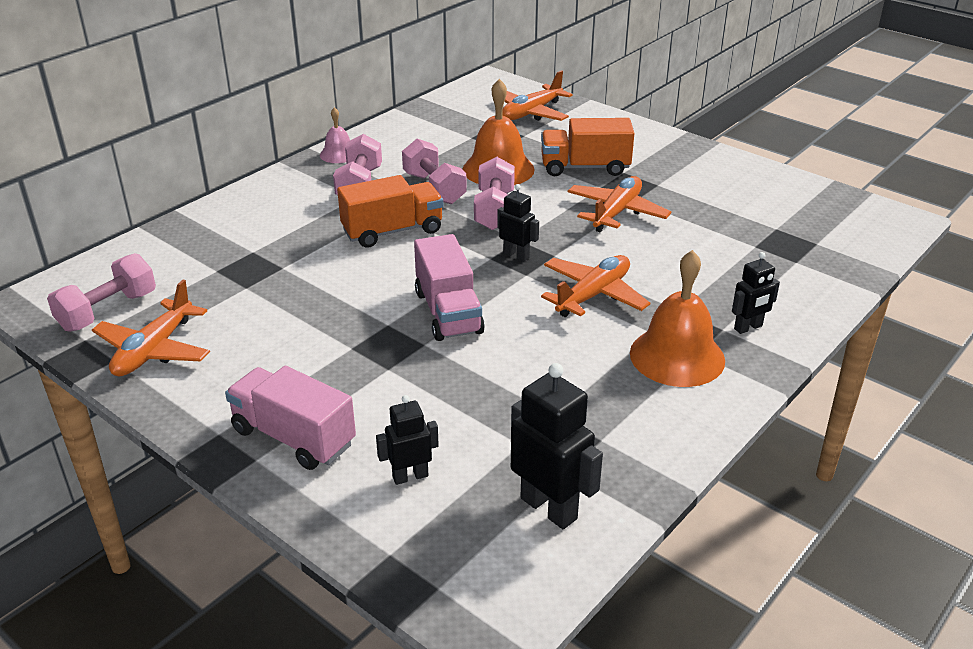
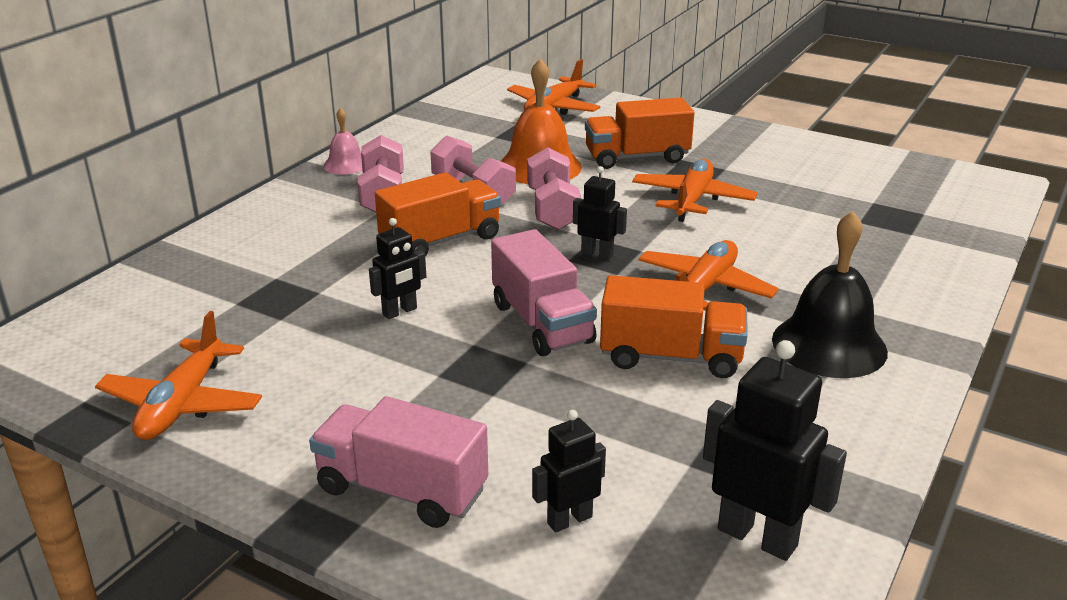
camera: 10 degrees left, 5 degrees down
(108, 311) = (107, 363): pink dumbbell -> none
(541, 352) = (671, 357): none -> orange truck
(677, 356) = (829, 345): orange bell -> black bell
(748, 327) = (893, 306): black robot -> black robot (400, 312)

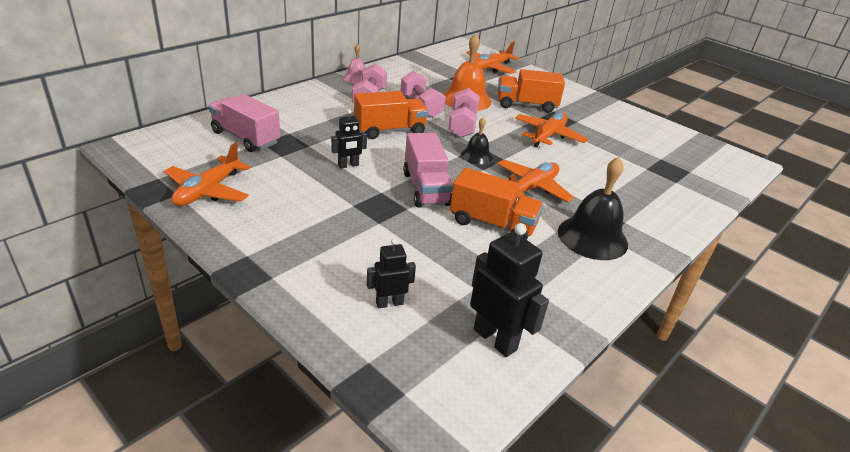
camera: 10 degrees right, 5 degrees up
(402, 490) = (303, 264): pink truck -> pink truck (245, 138)
(597, 254) = (476, 156): black robot -> black bell

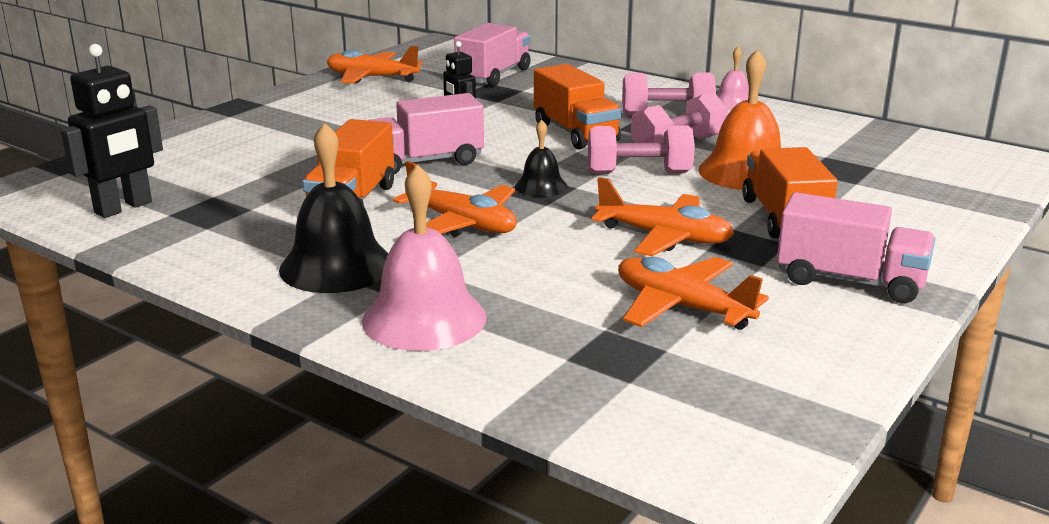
camera: 85 degrees right, 10 degrees down
(389, 303) = (188, 160): black robot -> none
(490, 67) = (933, 185): orange plane -> orange plane (682, 307)
(590, 108) = (850, 281): none -> pink truck
(649, 214) = (424, 318): none -> pink bell

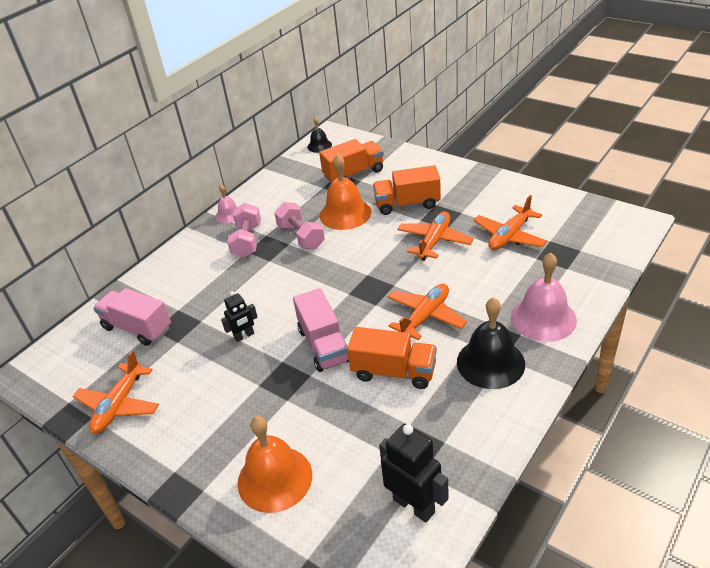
camera: 85 degrees left, 15 degrees up
(220, 143) = (275, 478): none -> orange bell
(541, 186) = (366, 288): black bell -> black bell (319, 146)
(575, 133) = (276, 278): orange truck -> orange truck (354, 174)
(639, 173) = (346, 251): pink dumbbell -> none
(850, 281) = (473, 190): pink truck -> none

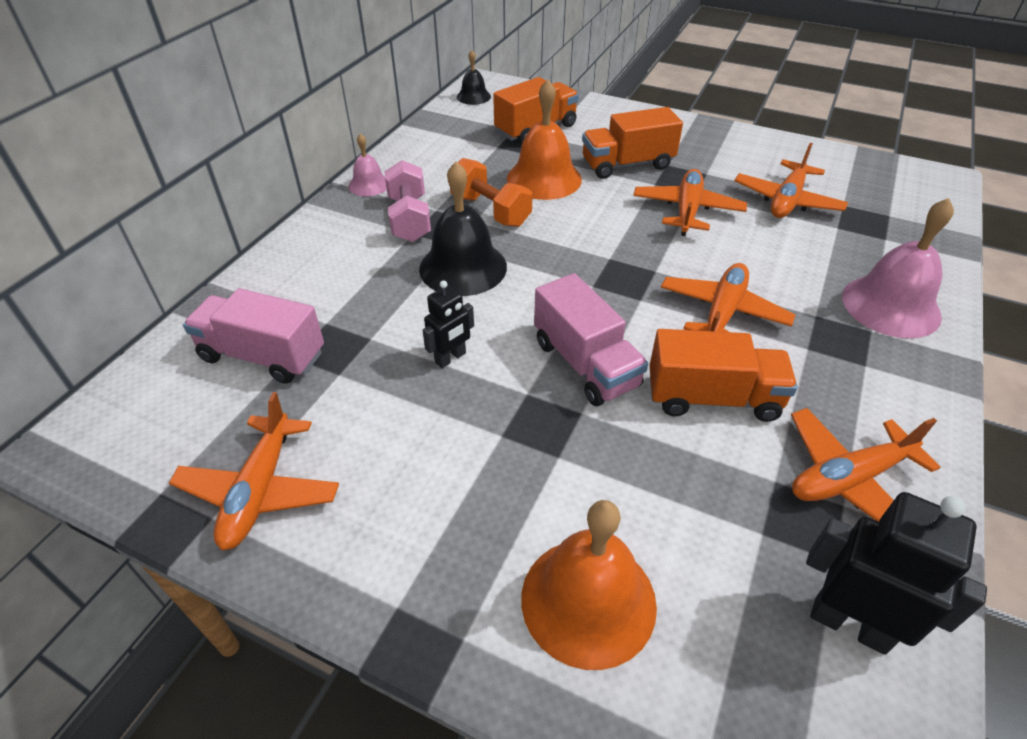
camera: 15 degrees left, 5 degrees up
(301, 236) = (490, 210): pink dumbbell -> orange dumbbell
(455, 427) = (849, 479): none -> orange plane
(490, 362) = (850, 374): black bell -> black bell (463, 267)

